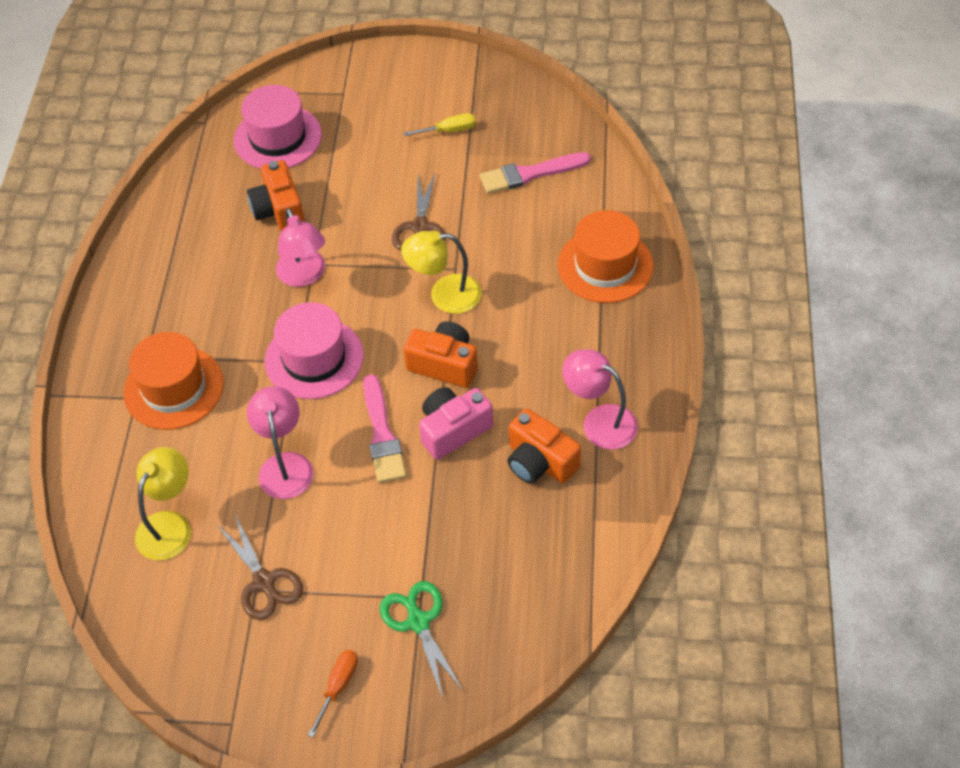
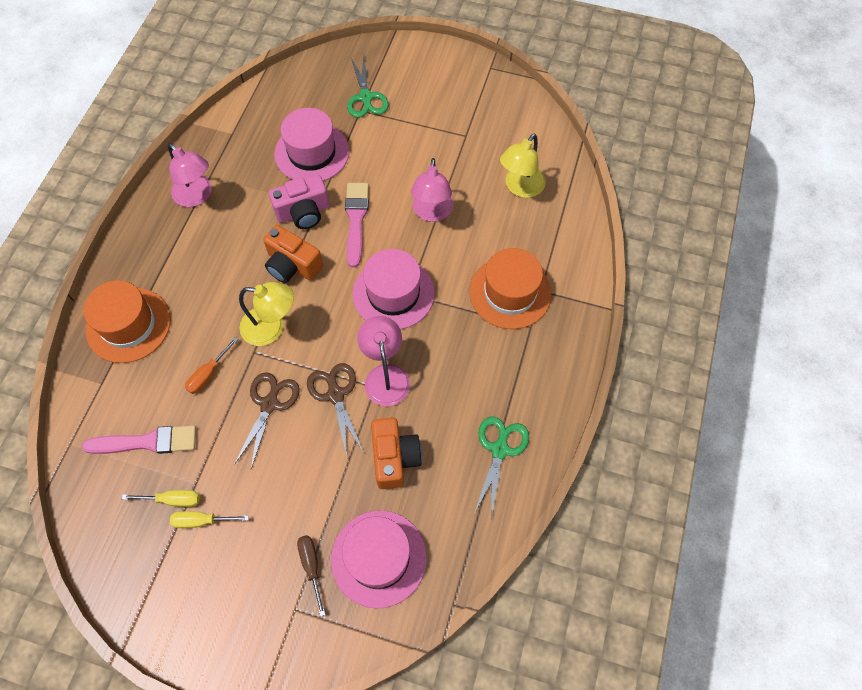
camera: 170 degrees left, 10 degrees up
(173, 237) = (500, 449): none -> green scissors
(264, 582) = (459, 139): brown scissors -> brown scissors (335, 394)
(337, 121) = (311, 566): none -> brown screwdriver
(338, 687) = (424, 73): orange screwdriver -> orange screwdriver (208, 374)
(470, 514) = (312, 153): none -> pink hat
(483, 139) = (172, 500): none -> yellow screwdriver
(540, 462) = (251, 177): orange camera -> none

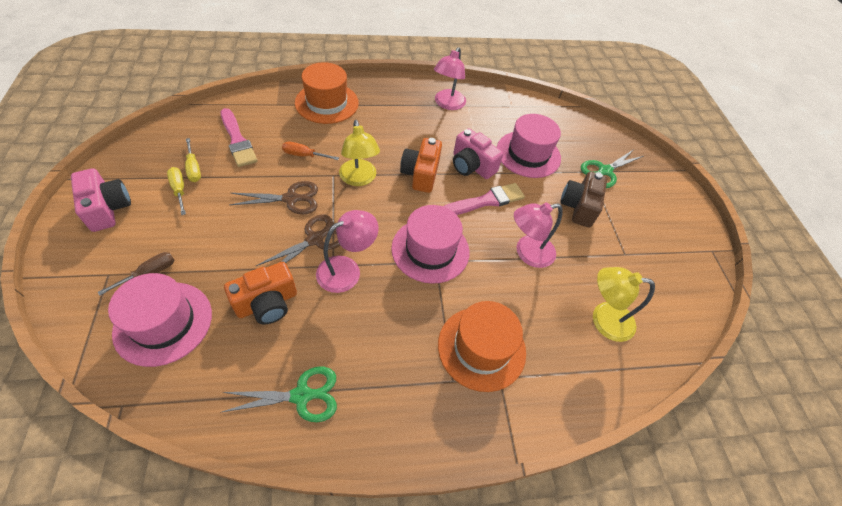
camera: 60 degrees right, 10 degrees down
(195, 605) = (107, 208): none -> pink camera
(399, 143) = (579, 207): none -> brown camera

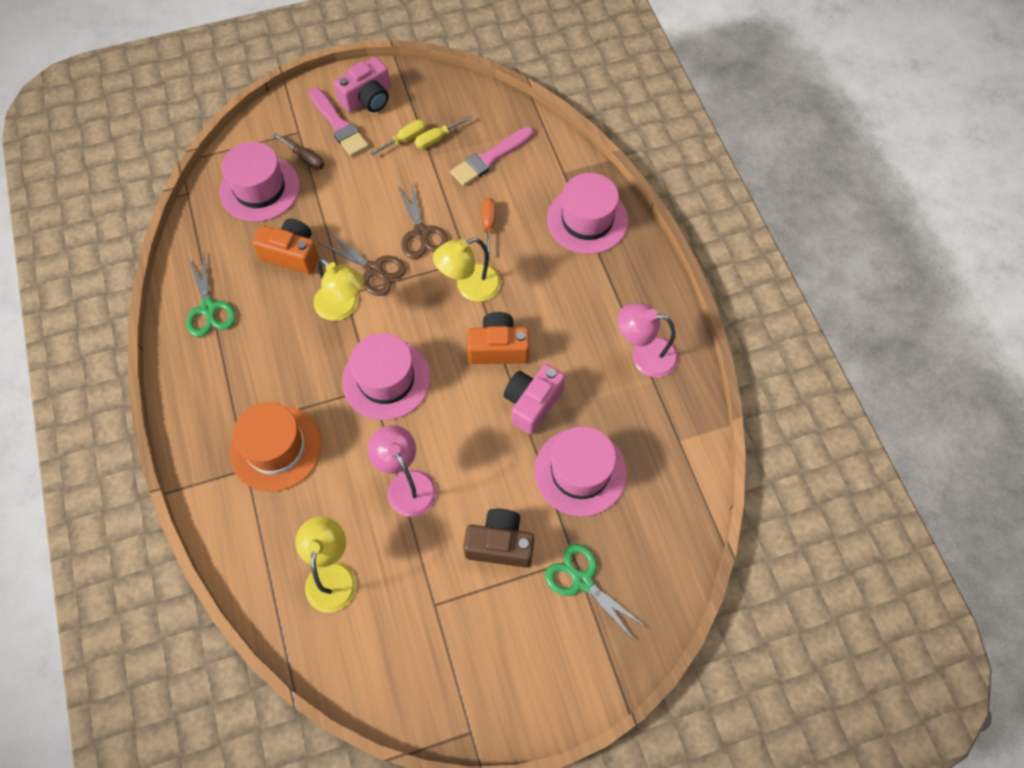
camera: 85 degrees right, 10 degrees up
(267, 303) = (292, 254): orange camera -> orange camera turned 150 degrees clockwise
(327, 103) = (587, 220): orange hat -> pink hat
(347, 270) = (343, 308): pink lamp -> yellow lamp
(485, 201) = (476, 427): pink brush -> pink brush (339, 125)

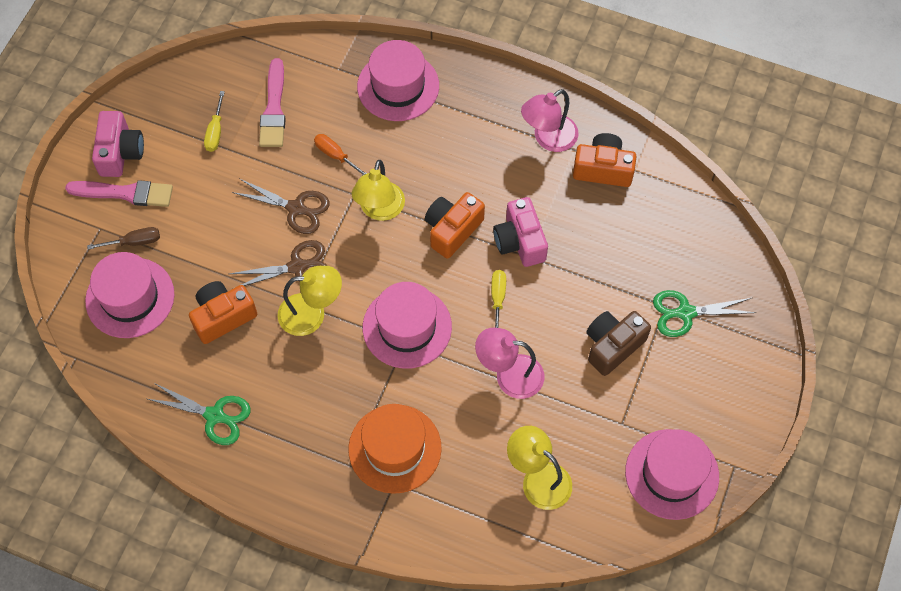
camera: 50 degrees left, 0 degrees up
(405, 139) = (192, 155): yellow screwdriver -> yellow screwdriver (497, 299)
(580, 472) = (602, 251): pink hat -> pink hat (672, 474)
(656, 416) = (603, 169): none -> orange camera

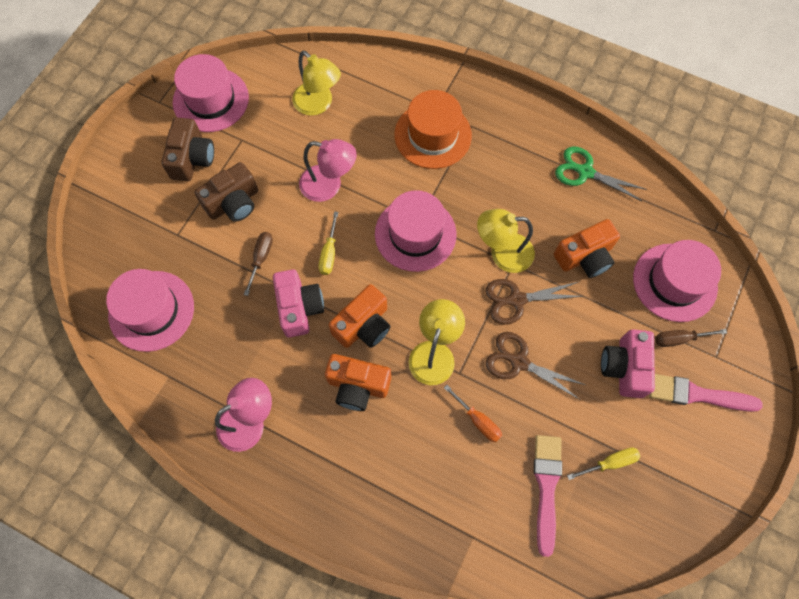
camera: 175 degrees left, 5 degrees up
(120, 152) = (710, 444): pink camera -> pink camera (624, 367)
(215, 131) = (609, 463): yellow screwdriver -> yellow screwdriver turned 60 degrees clockwise
(398, 86) = (406, 505): pink hat -> pink hat (151, 310)
(569, 287) = (261, 259): none -> brown screwdriver
(603, 169) = (200, 380): orange camera -> orange camera (358, 386)
(673, 395) = (192, 158): none -> brown camera
(685, 313) = (161, 226): green scissors -> none

